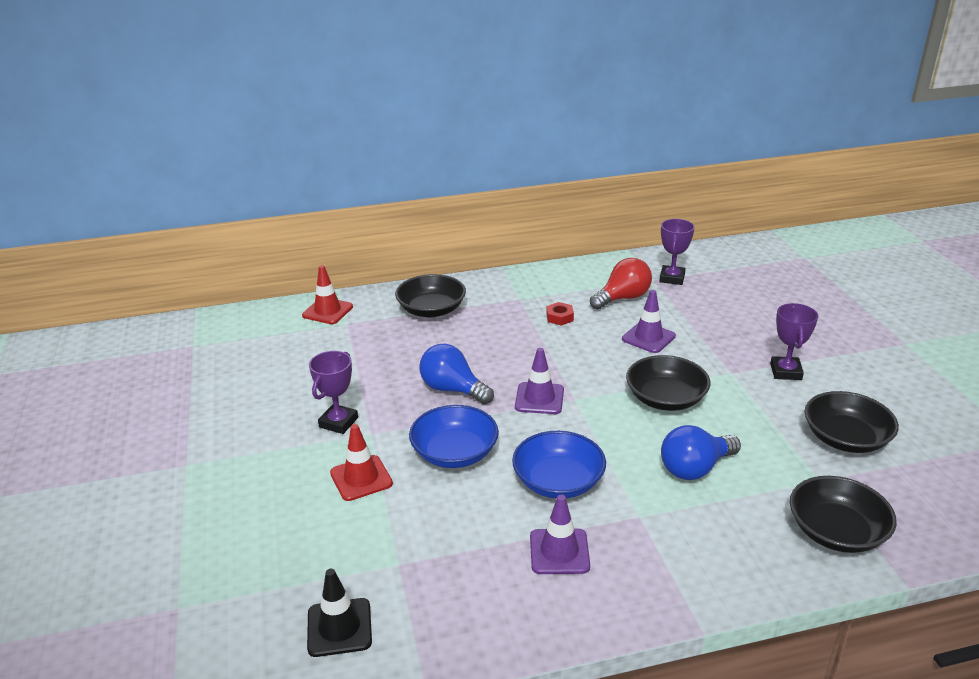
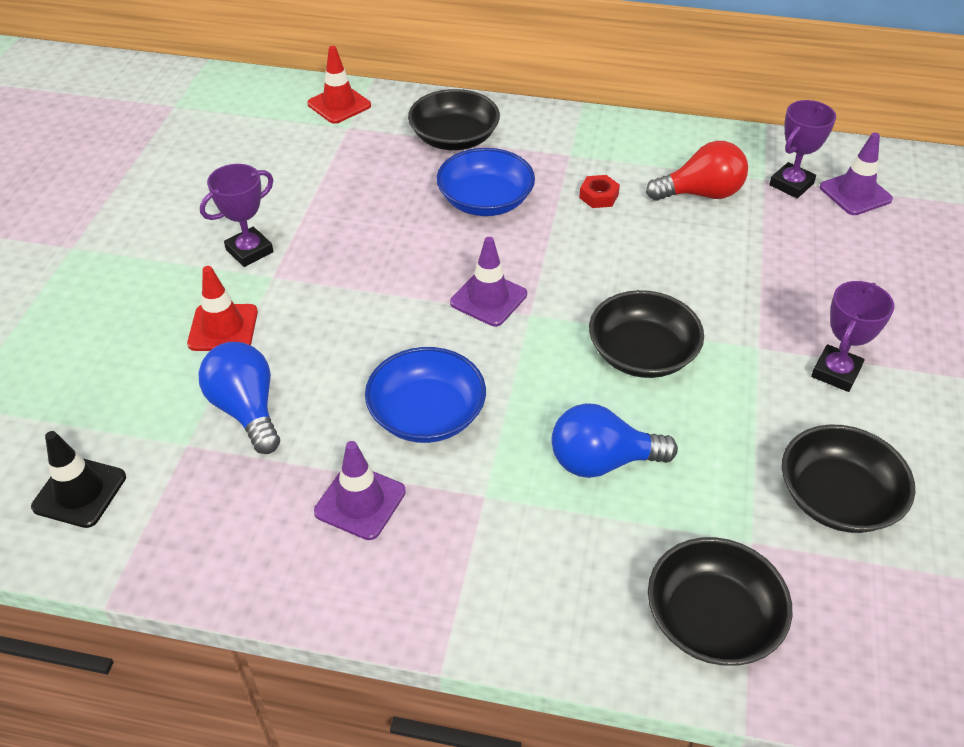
camera: 25 degrees right, 15 degrees up
(452, 389) = (399, 252): blue light bulb -> blue light bulb (246, 409)
(454, 453) = (341, 334): blue bowl -> blue bowl (485, 201)
(648, 338) = (689, 261): purple traffic cone -> purple traffic cone (855, 193)

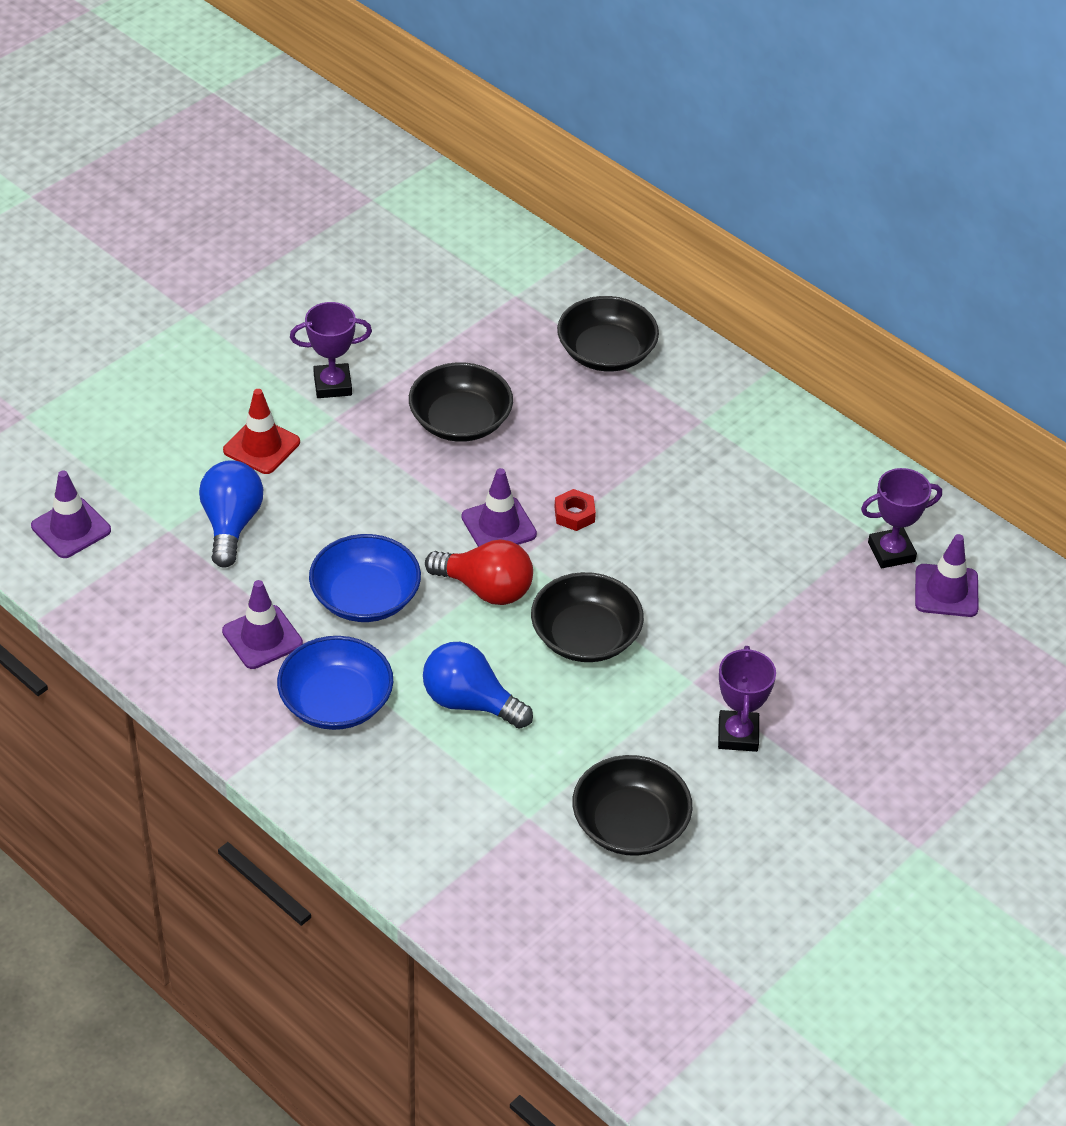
camera: 30 degrees right, 0 degrees up
(79, 492) = (71, 528): black traffic cone -> purple traffic cone
(339, 105) = (527, 265): red traffic cone -> none
(485, 201) = (578, 432): blue bowl -> blue bowl (336, 702)
(598, 196) = (688, 476): red nut -> red nut (574, 514)
(701, 194) = (790, 520): red light bulb -> red light bulb (486, 589)
(712, 619) = (446, 849): black bowl -> black bowl (460, 421)
(836, 372) = (738, 735): purple trophy -> purple trophy turned 60 degrees counterclockwise

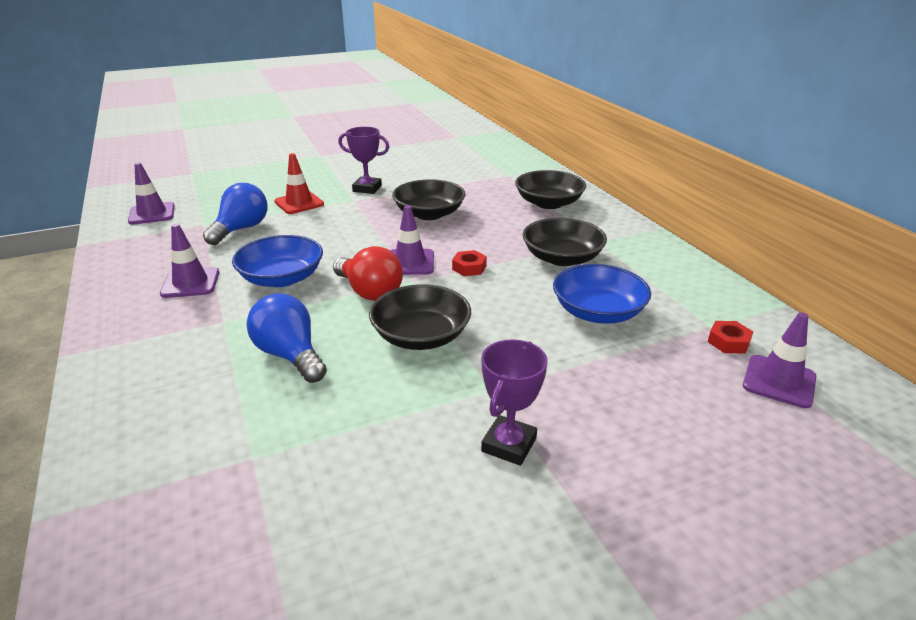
camera: 25 degrees right, 15 degrees down
(336, 702) = (193, 329): blue bowl -> blue bowl (598, 312)
(630, 824) = (341, 496): black bowl -> black bowl (562, 258)
(891, 552) = (728, 342): purple trophy -> red nut

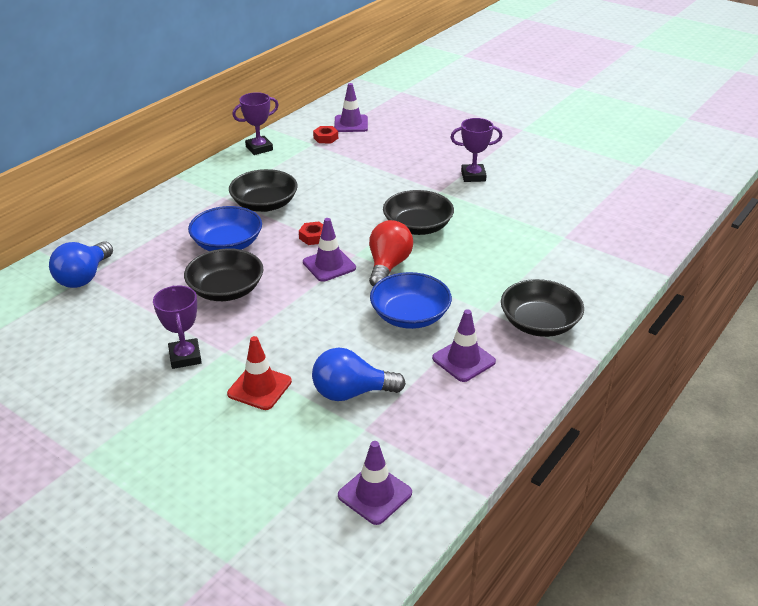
camera: 120 degrees left, 5 degrees up
(290, 355) = (487, 264): blue light bulb -> blue light bulb (84, 277)
(548, 203) = (155, 234): black bowl -> black bowl (539, 323)
(598, 312) = (330, 177): blue bowl -> blue bowl (227, 244)
(713, 284) = (259, 148): none -> purple trophy

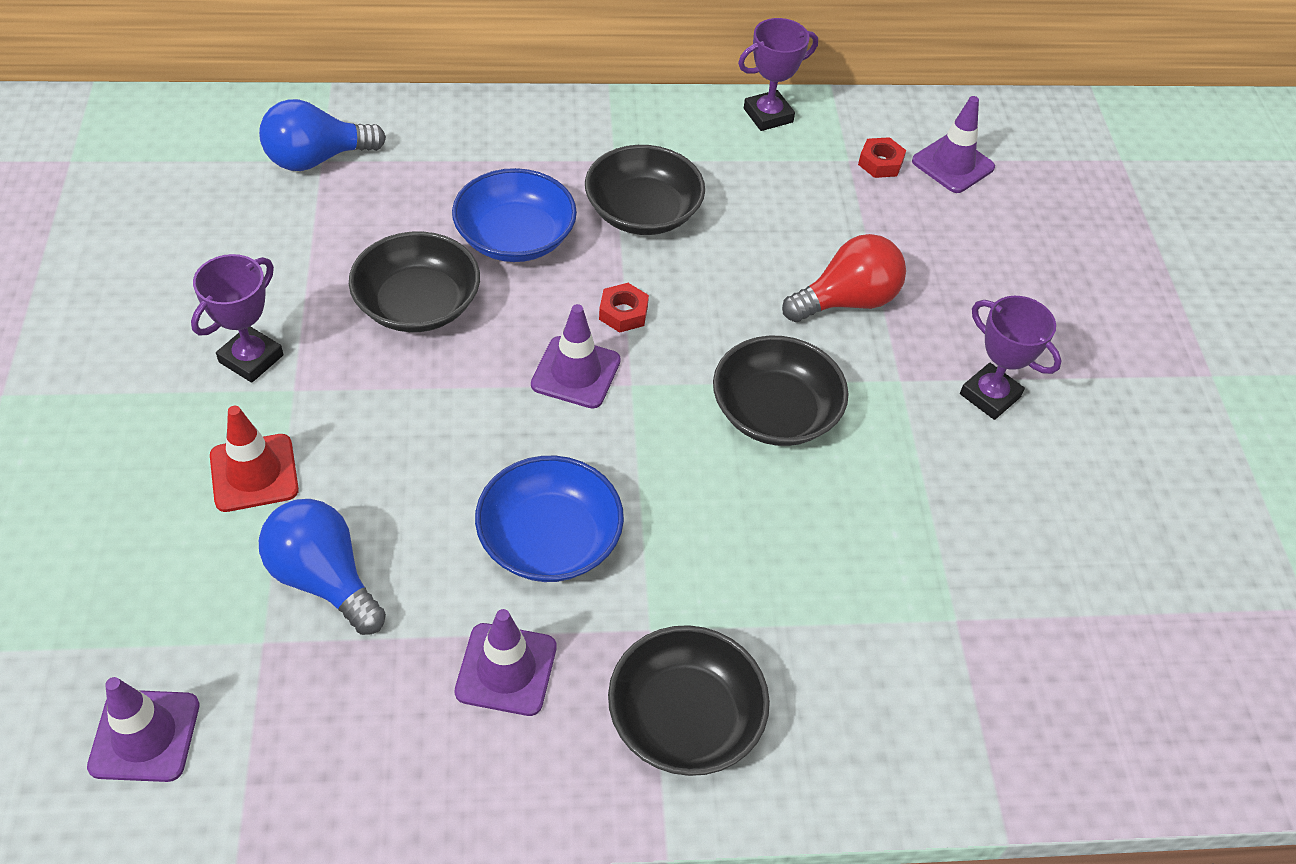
camera: 45 degrees right, 15 degrees up
(259, 148) = (768, 115): purple trophy -> purple trophy turned 45 degrees counterclockwise
(388, 266) = (641, 439): red light bulb -> red light bulb (847, 301)

